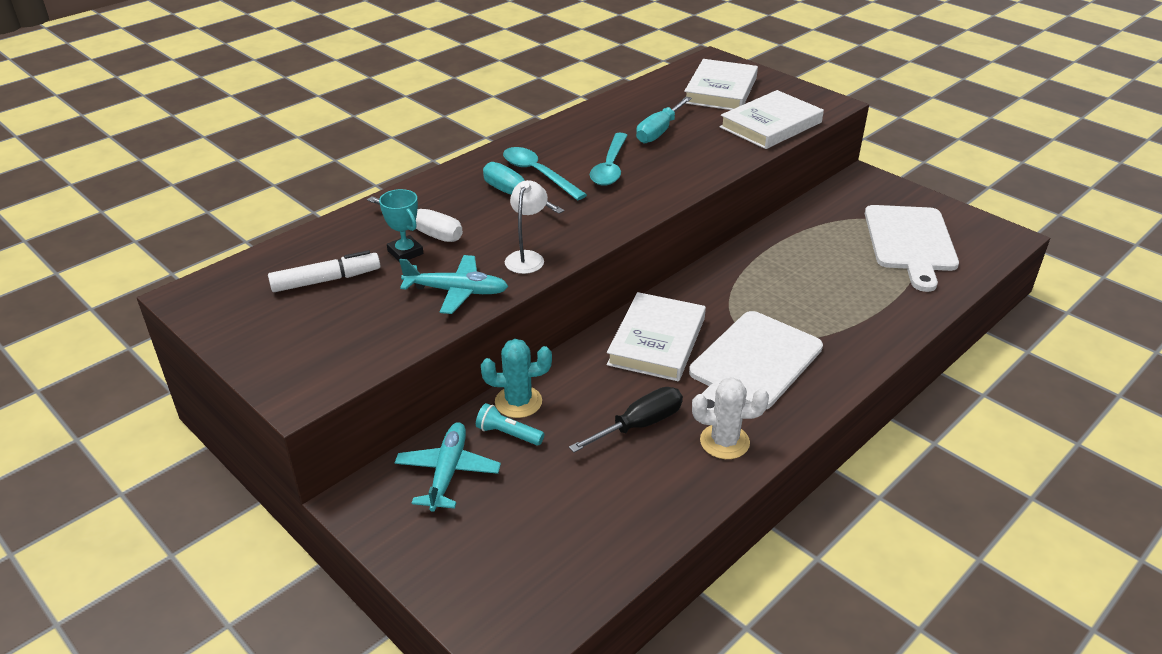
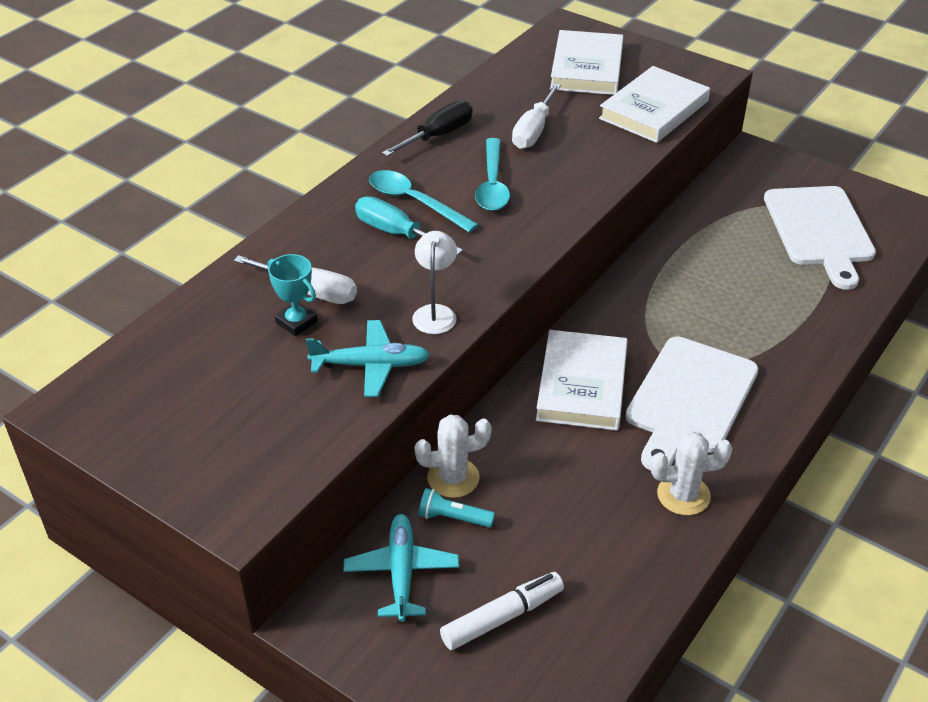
camera: 10 degrees left, 5 degrees up
(326, 280) = (218, 369): white marker -> white marker (502, 617)
(518, 402) = (453, 478): turquoise cactus -> white cactus
(639, 425) = (590, 488): black screwdriver -> black screwdriver (438, 135)
(659, 131) = (533, 131): turquoise screwdriver -> white screwdriver

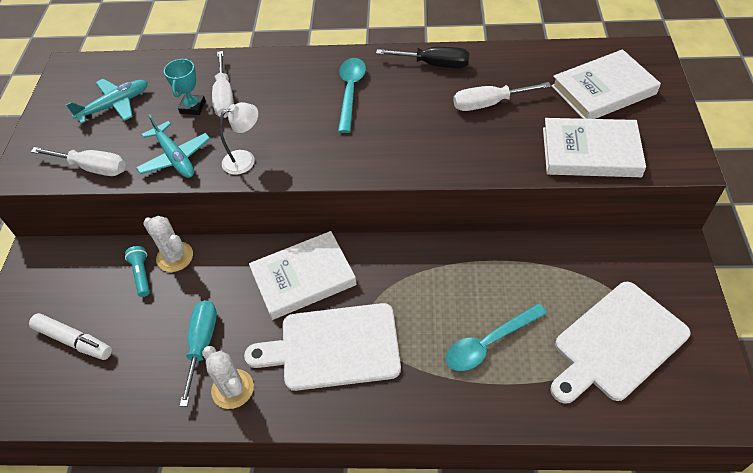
camera: 60 degrees right, 10 degrees up
(308, 442) = (93, 168): none -> white screwdriver
(396, 233) = (311, 101): turquoise screwdriver -> turquoise screwdriver (202, 344)
(401, 573) = (86, 274): turquoise plane -> turquoise plane (114, 105)
(492, 184) = (404, 116): turquoise spoon -> turquoise spoon (489, 343)

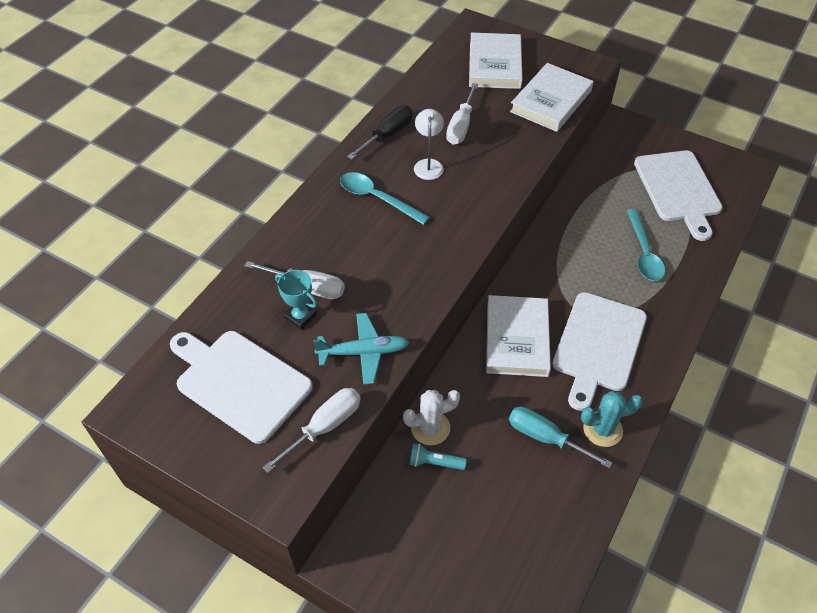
camera: 65 degrees left, 0 degrees up
(74, 341) = (482, 545): white marker -> none
(114, 105) = (240, 382): turquoise plane -> white cutting board
(232, 389) = (602, 429): white cactus -> turquoise cactus
(245, 159) = (407, 300): white lamp -> white lamp (428, 164)

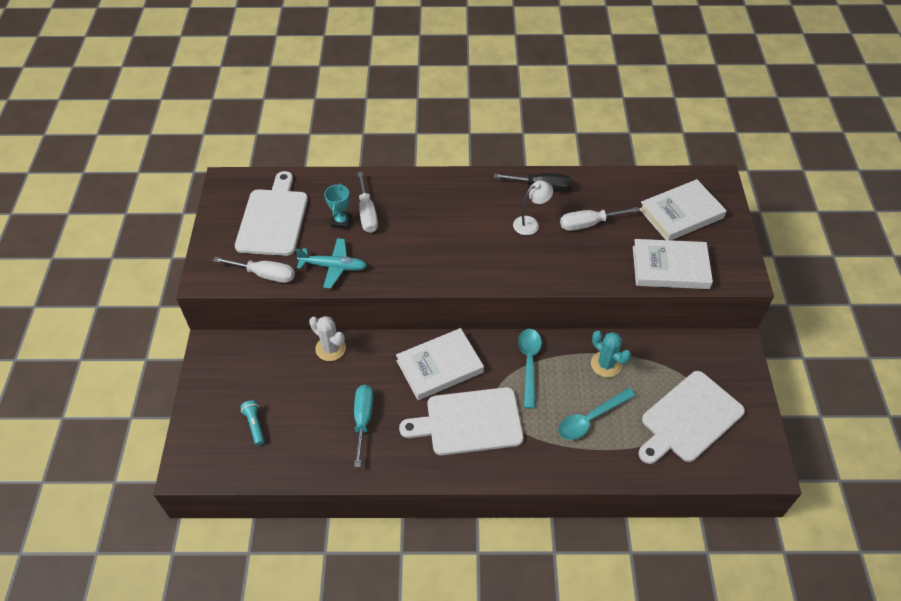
camera: 60 degrees right, 0 degrees up
(363, 352) = (333, 266): turquoise plane -> turquoise plane turned 45 degrees counterclockwise
(377, 198) = (473, 211): turquoise spoon -> turquoise spoon (529, 363)
(435, 462) = (305, 363): turquoise flashlight -> turquoise flashlight (255, 425)
(602, 429) = (392, 454): turquoise cactus -> turquoise cactus (606, 364)

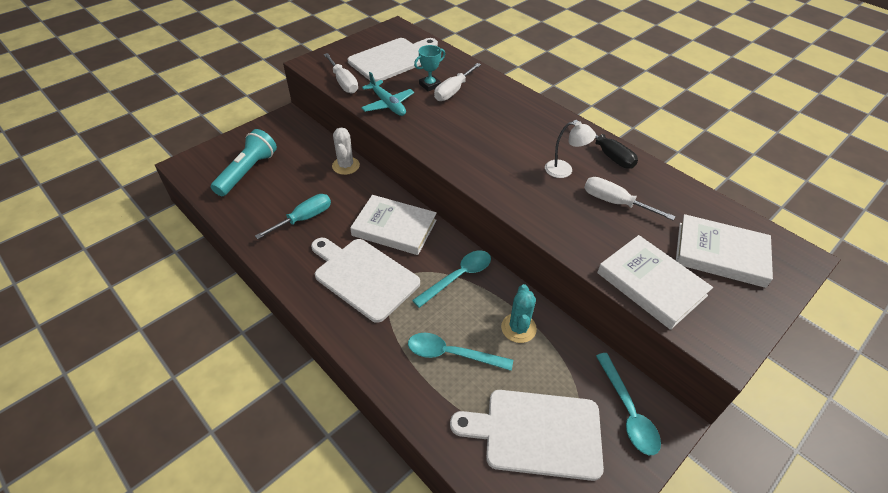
camera: 45 degrees right, 5 degrees down
(255, 425) = (247, 172): turquoise flashlight -> turquoise flashlight, size x1.99
(716, 360) = (628, 411): none -> turquoise spoon

